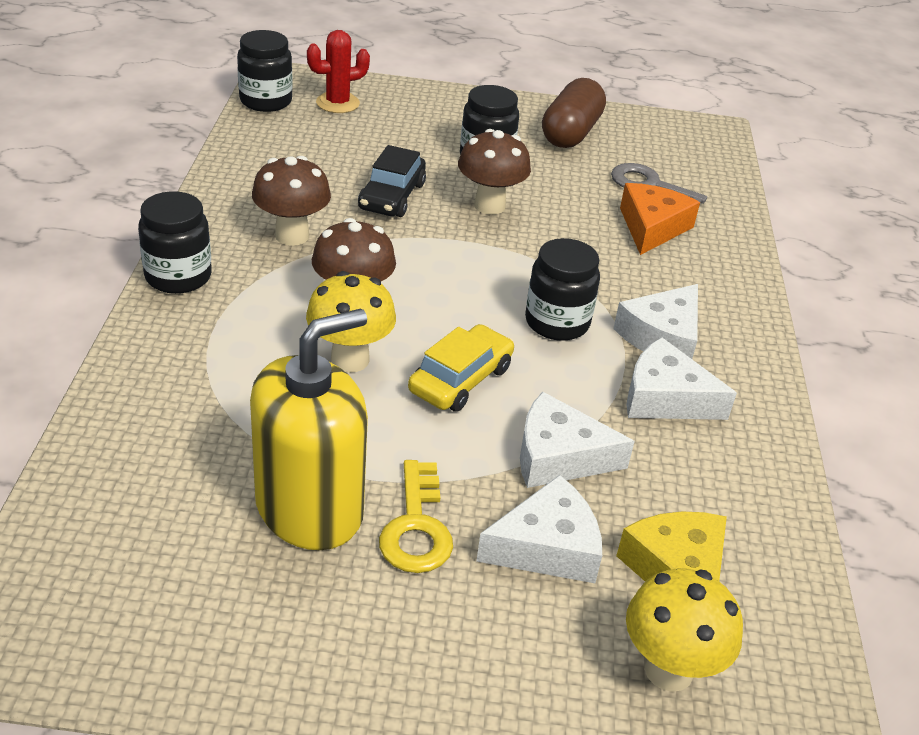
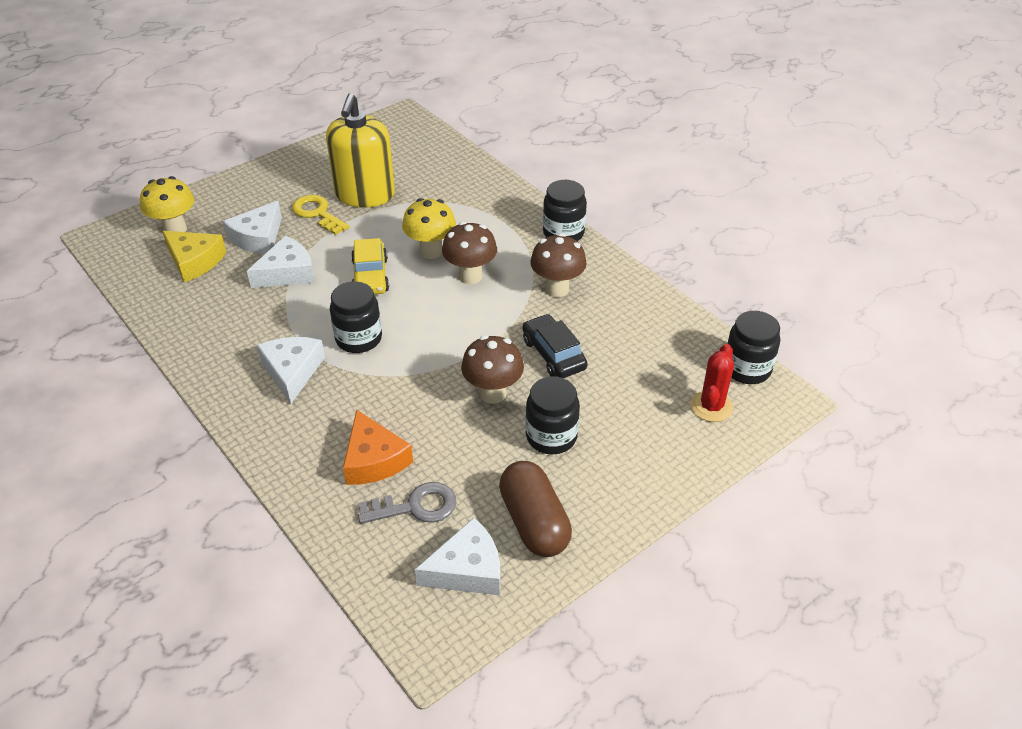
camera: 140 degrees right, 5 degrees up
(665, 398) = (260, 335): white cheese -> white cheese (467, 570)

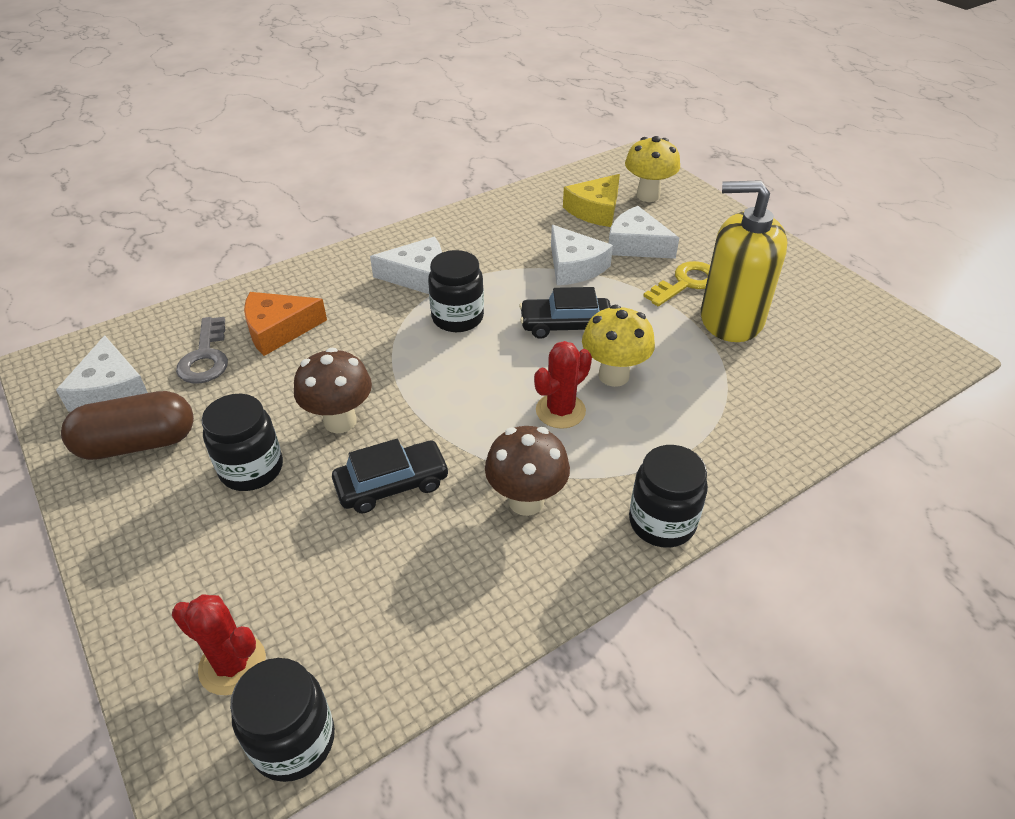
camera: 95 degrees right, 0 degrees up
(370, 276) = (565, 325): yellow car -> black car
(470, 276) = (560, 411): brown mushroom -> red cactus

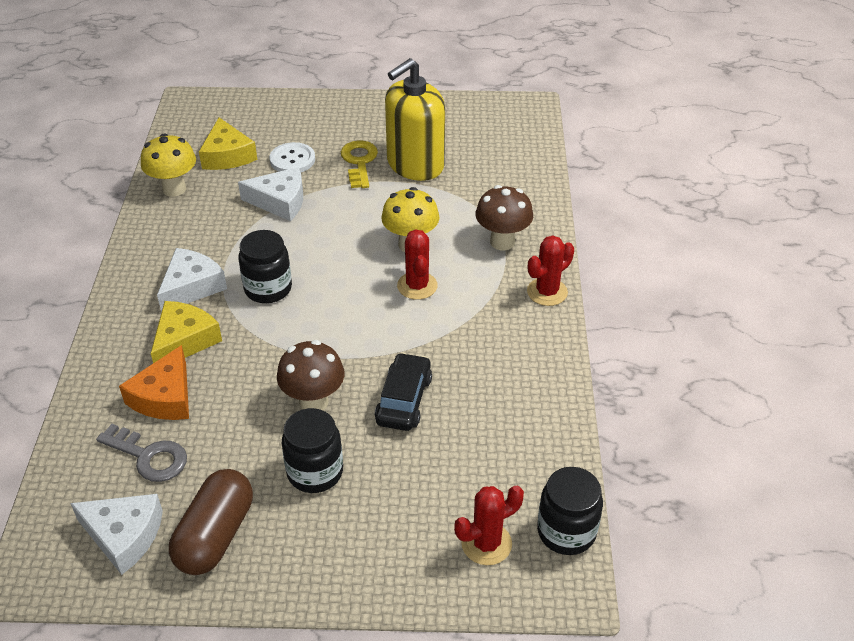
camera: 55 degrees left, 0 degrees up
(351, 306) = (184, 341): none -> yellow cheese
(526, 501) = (478, 341): brown mushroom -> brown mushroom (502, 242)
(565, 325) = (337, 239): black car -> none
(636, 245) = (292, 160): white cheese -> white button
(648, 195) = (243, 121): yellow mushroom -> yellow mushroom (174, 189)
(662, 522) = (547, 292): black jar -> red cactus

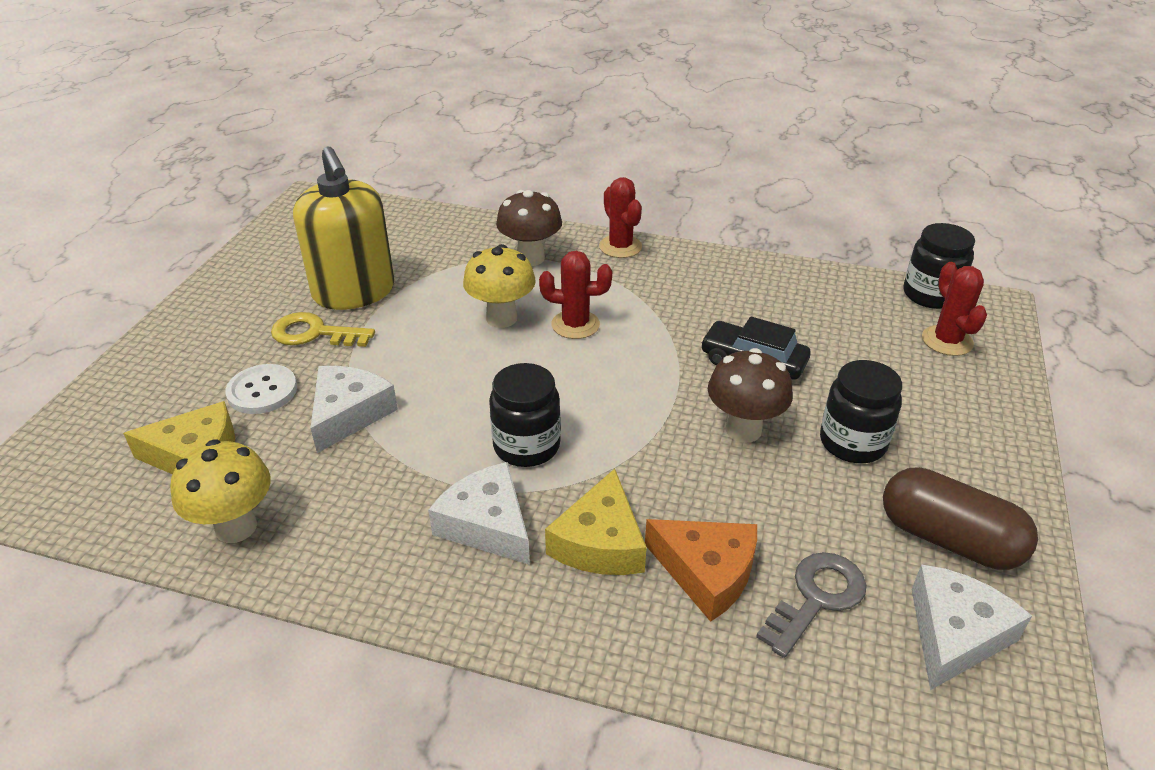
camera: 75 degrees left, 5 degrees down
(184, 341) = (600, 542): yellow cheese -> yellow cheese turned 120 degrees counterclockwise

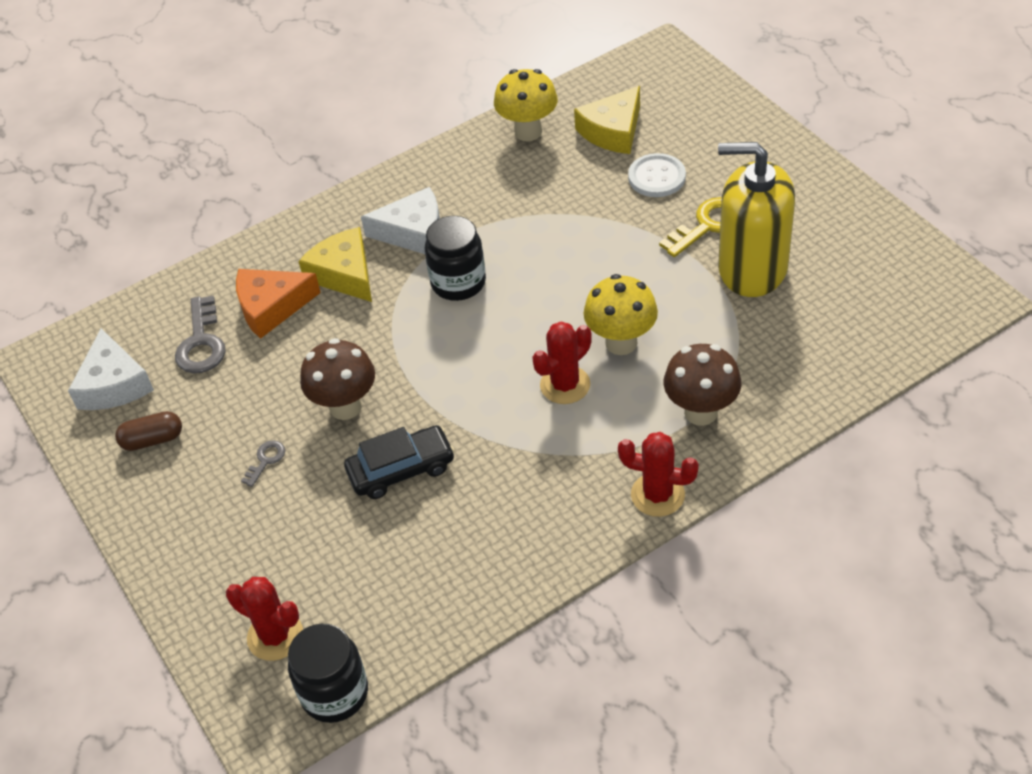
camera: 135 degrees right, 10 degrees up
(349, 414) = (585, 210): white cheese -> none
(852, 442) = (266, 460): black jar -> grey key
(948, 539) = (152, 440): brown capsule -> brown capsule, size x0.56

